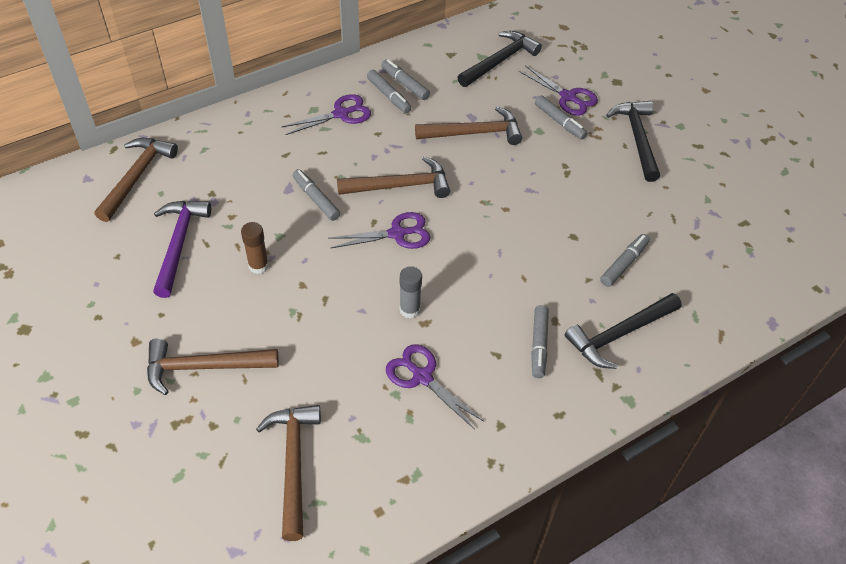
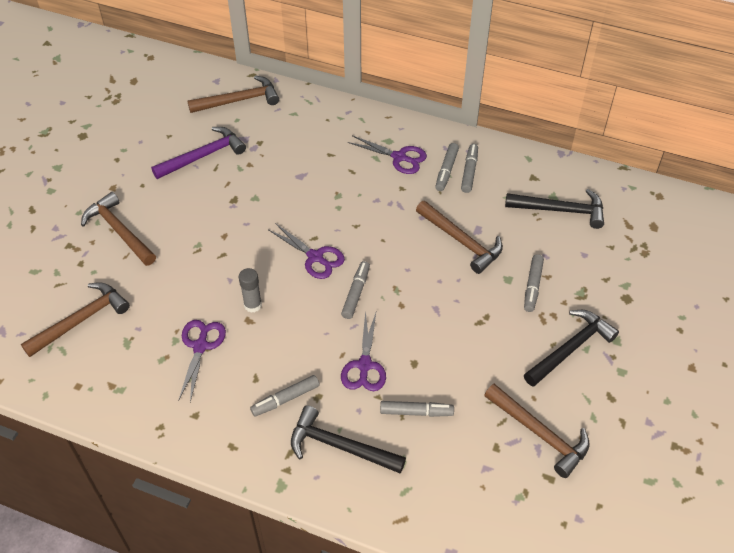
camera: 55 degrees right, 0 degrees up
(258, 266) = (220, 204): brown glue stick -> none
(316, 199) = (305, 195): grey marker -> grey marker (356, 293)
(400, 186) = (362, 231): brown hammer -> brown hammer (540, 434)
(568, 97) = (568, 276): purple scissors -> purple scissors (364, 365)

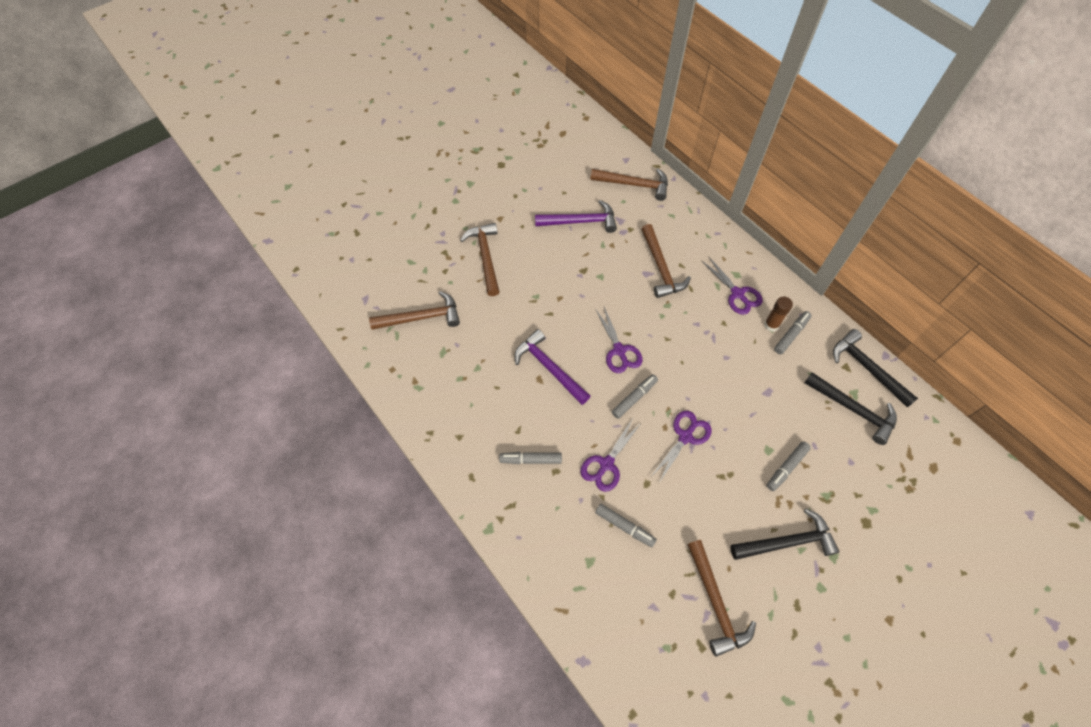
camera: 30 degrees right, 10 degrees up
(200, 346) = (493, 382): purple scissors -> purple scissors (685, 436)
(253, 305) = (549, 368): grey glue stick -> purple hammer
(340, 446) = (549, 522): black hammer -> black hammer (867, 368)
(446, 171) = (771, 325): grey marker -> brown glue stick
(461, 241) = (747, 396): brown hammer -> brown hammer (661, 268)

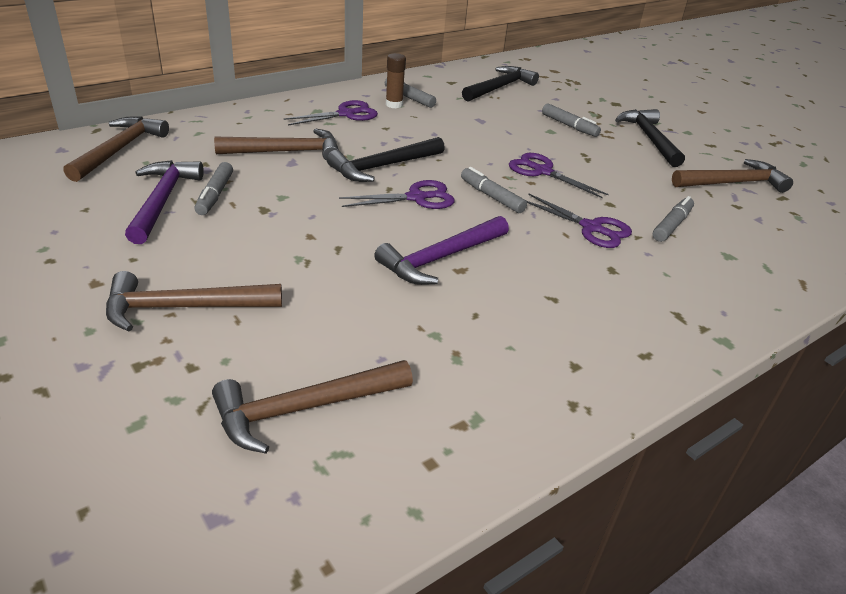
camera: 90 degrees left, 25 degrees down
(421, 317) = (304, 408): brown hammer -> brown hammer turned 105 degrees counterclockwise
(530, 460) = (600, 290): grey marker -> grey marker (215, 195)
(867, 368) = (453, 74): black hammer -> black hammer (383, 166)

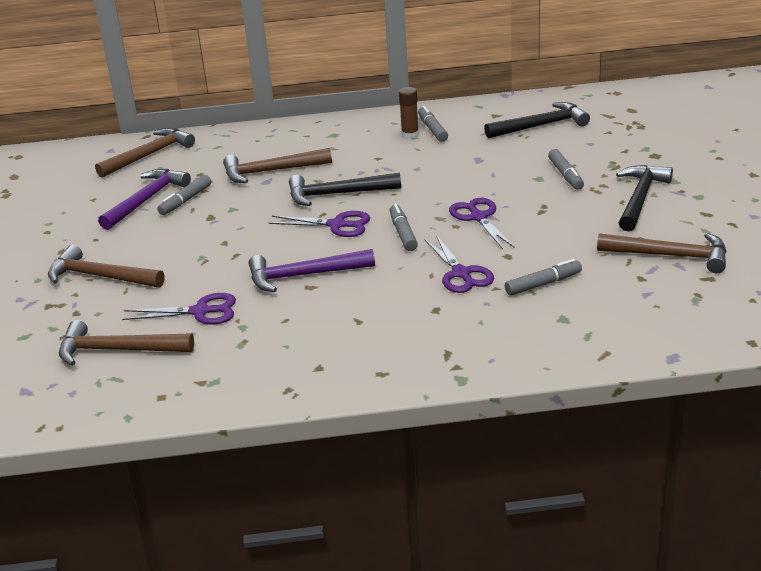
camera: 35 degrees right, 5 degrees down
(287, 152) = (271, 171): brown hammer -> brown hammer turned 150 degrees clockwise
(346, 114) = (355, 141): purple scissors -> purple scissors (200, 312)

